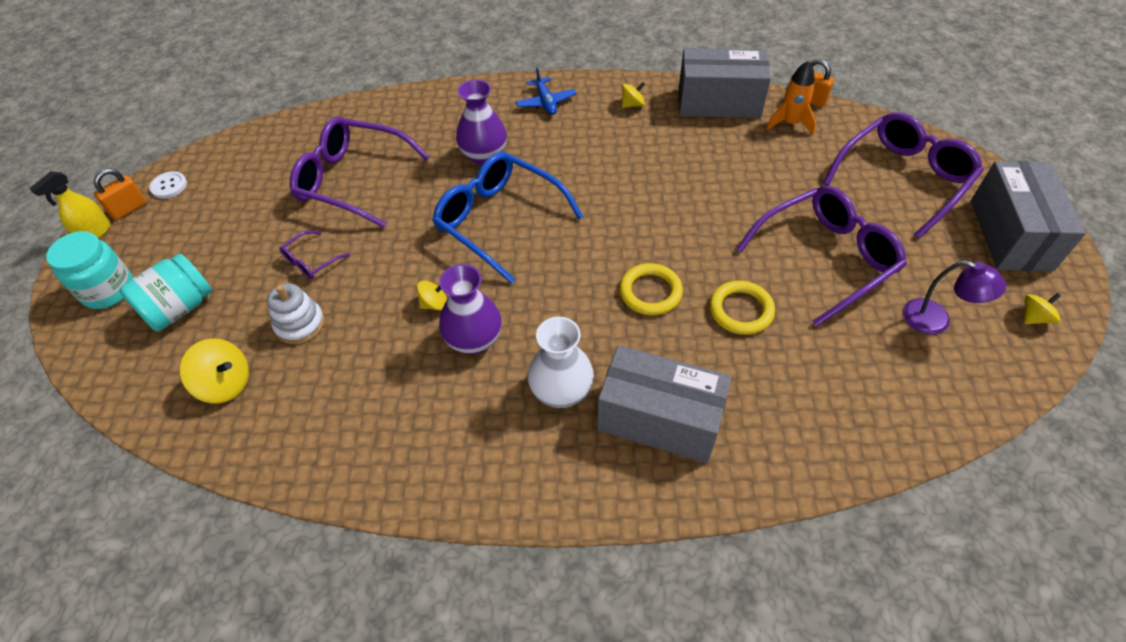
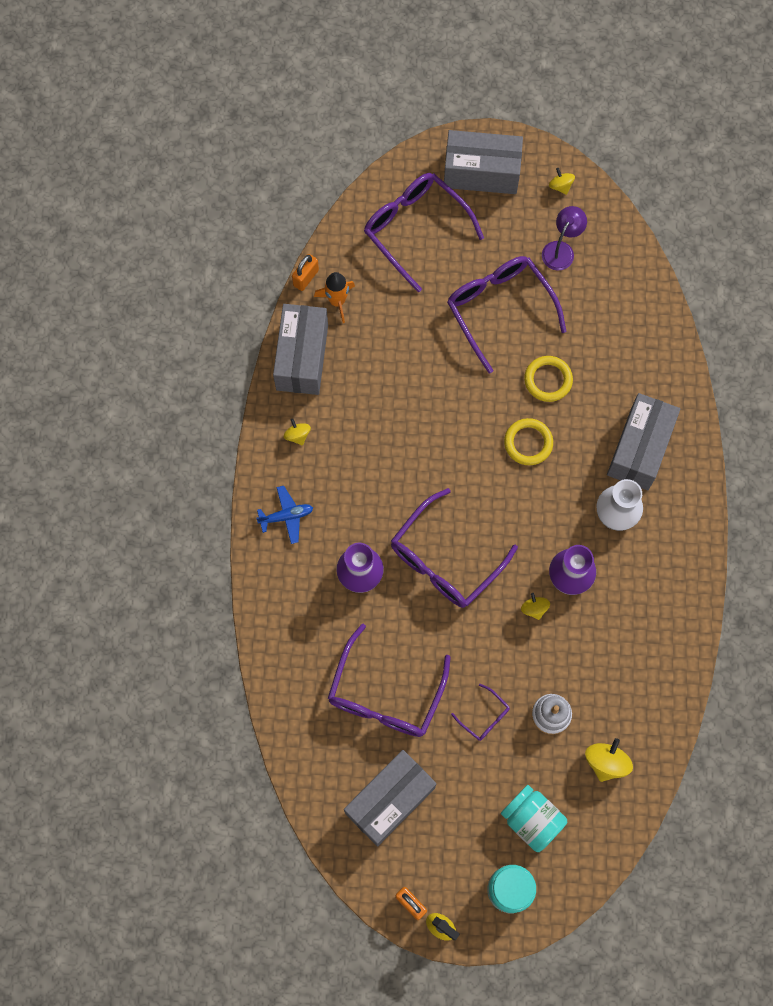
camera: 90 degrees left, 20 degrees up
(169, 186) = (381, 873): white button -> none
(240, 188) = (390, 800): none -> grey box
(499, 220) = (445, 559): blue glasses -> purple glasses

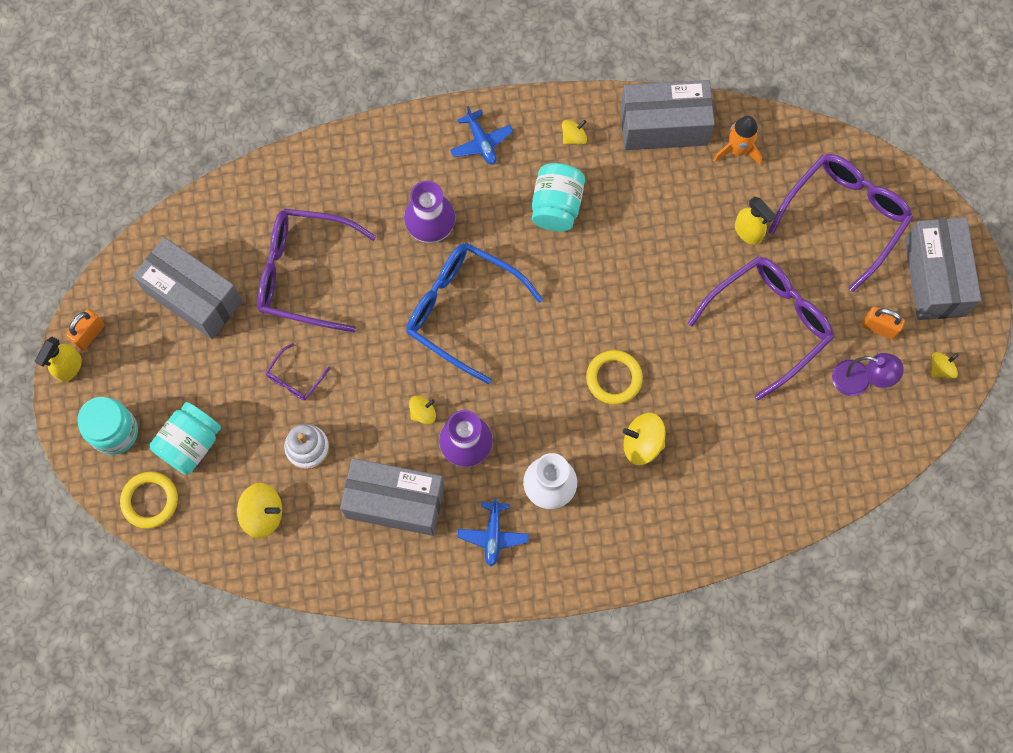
camera: 80 degrees right, 0 degrees up
(306, 278) = (757, 113): orange padlock -> orange padlock (879, 327)
(361, 462) = (556, 206): none -> turquoise jar
(415, 308) = (748, 232): none -> yellow spray bottle
(445, 559) = (462, 310): purple glasses -> blue glasses
(548, 380) = (694, 389): yellow ring -> yellow ring (150, 500)
(589, 430) = (642, 443): none -> yellow spinning top
(639, 448) = (632, 503): grey box -> grey box (395, 502)
(651, 567) = (493, 535): none -> blue plane

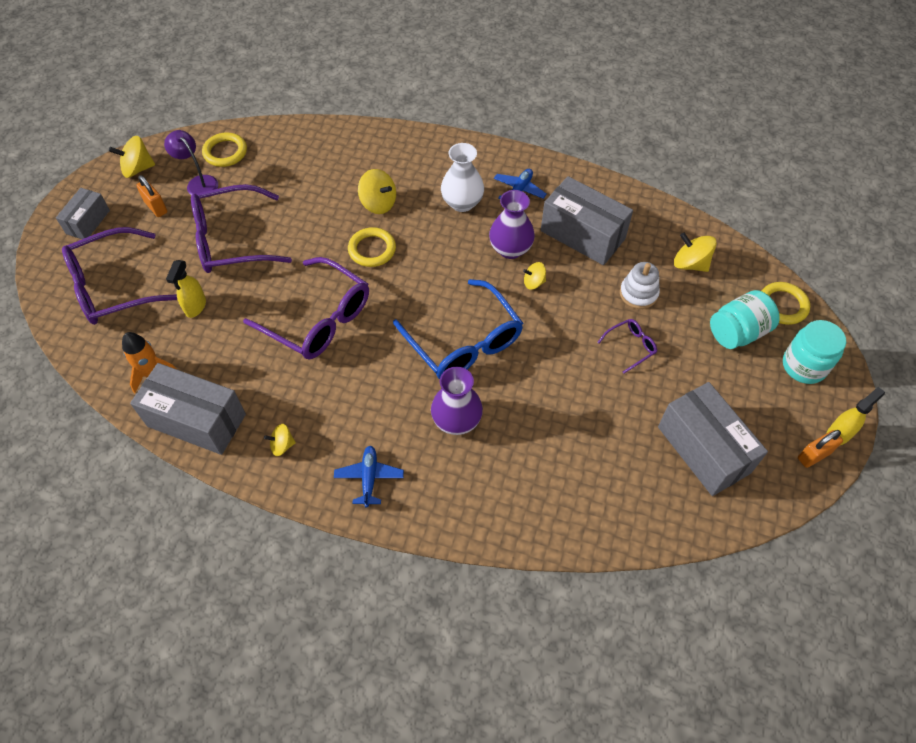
camera: 155 degrees left, 15 degrees down
(304, 273) = (591, 427): purple glasses -> purple glasses (318, 319)
(556, 206) = (336, 392): turquoise jar -> none
(748, 232) = (195, 306): yellow spray bottle -> yellow spray bottle turned 150 degrees counterclockwise
(862, 437) = (225, 152): none -> yellow ring
(934, 277) = (88, 222): grey box -> grey box, size x0.57
(941, 368) = (138, 169): yellow spinning top -> yellow spinning top, size x1.62

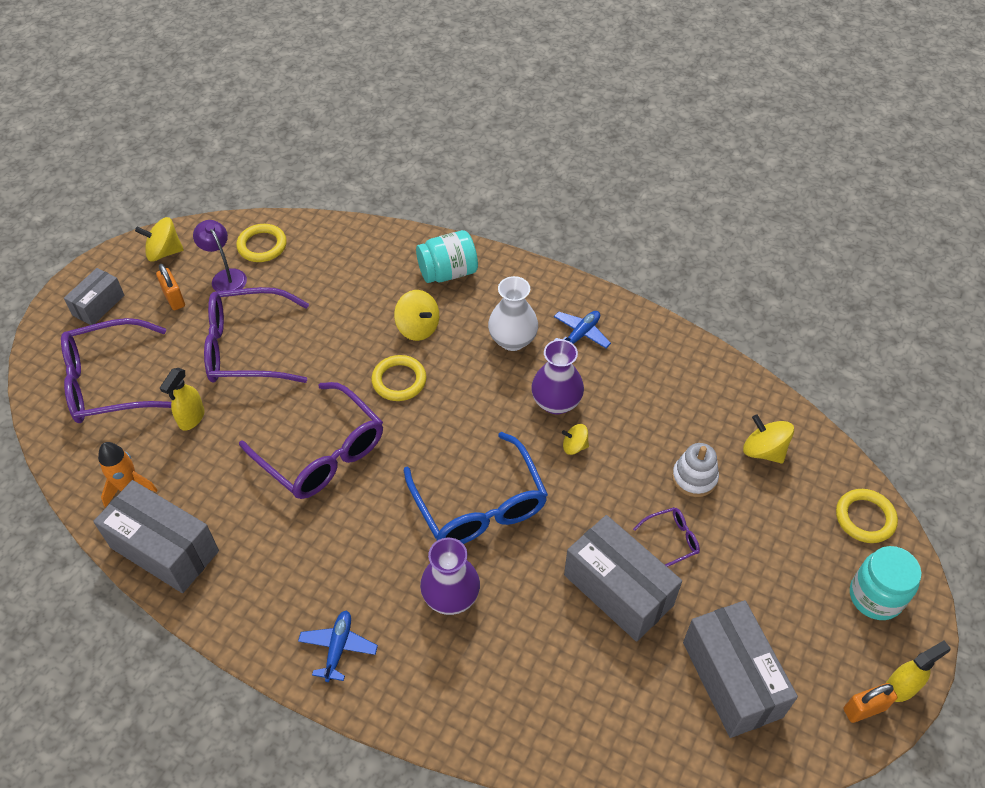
camera: 10 degrees right, 5 degrees down
(282, 445) = (251, 593): yellow spinning top -> none
(582, 235) = (643, 397): grey box -> grey box (618, 590)
(737, 332) = (803, 542): turquoise jar -> turquoise jar (448, 272)

